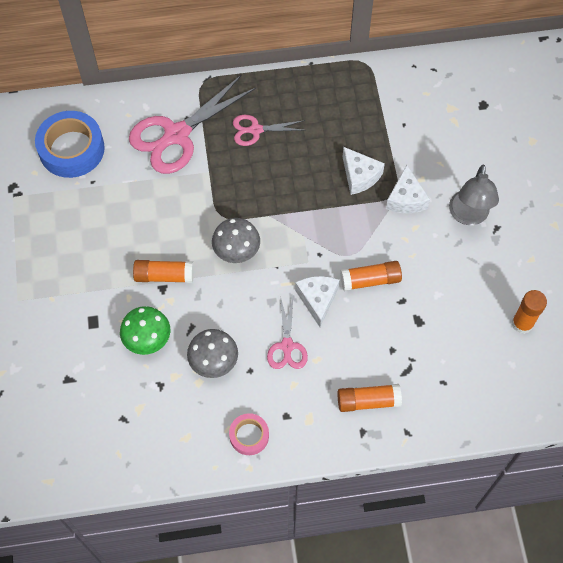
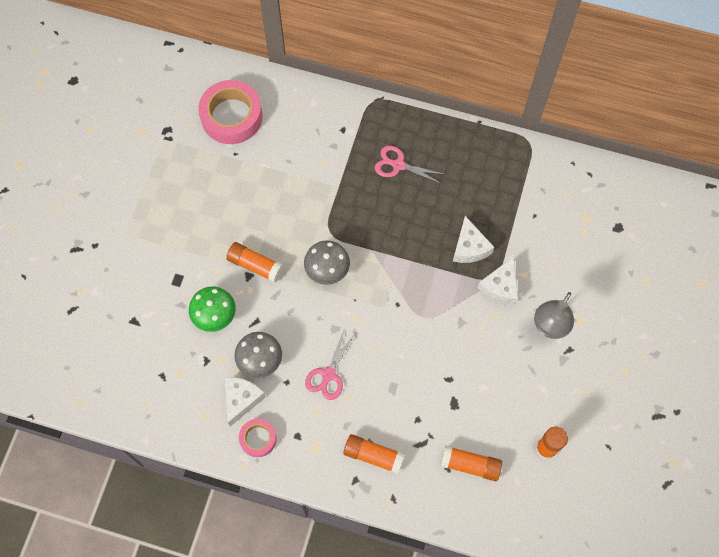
camera: 25 degrees right, 5 degrees up
(71, 149) = (231, 116): blue tape -> pink tape
(176, 135) = (326, 141): pink scissors -> none
(317, 299) = (375, 345): white cheese -> white cheese (241, 399)
(370, 280) = (430, 348): orange glue stick -> orange glue stick (470, 465)

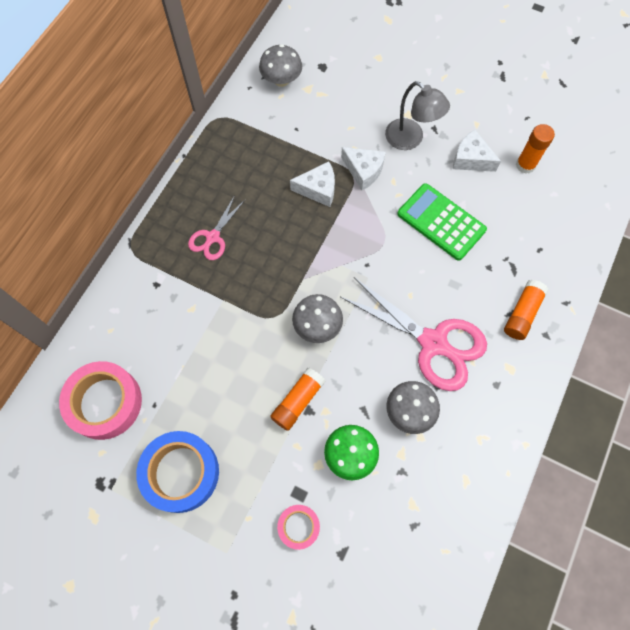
camera: 80 degrees left, 0 degrees up
(182, 186) = (181, 473): none -> blue tape
(241, 399) = (451, 438): white cheese -> white cheese (471, 159)
(258, 439) = (496, 426): pink tape -> pink tape (298, 527)
(328, 375) = (434, 343): pink scissors -> pink scissors, size x1.90
(458, 368) = (441, 222): none -> green calculator
(470, 465) = (537, 229): orange glue stick -> none
(590, 191) = (281, 80): none -> grey mushroom

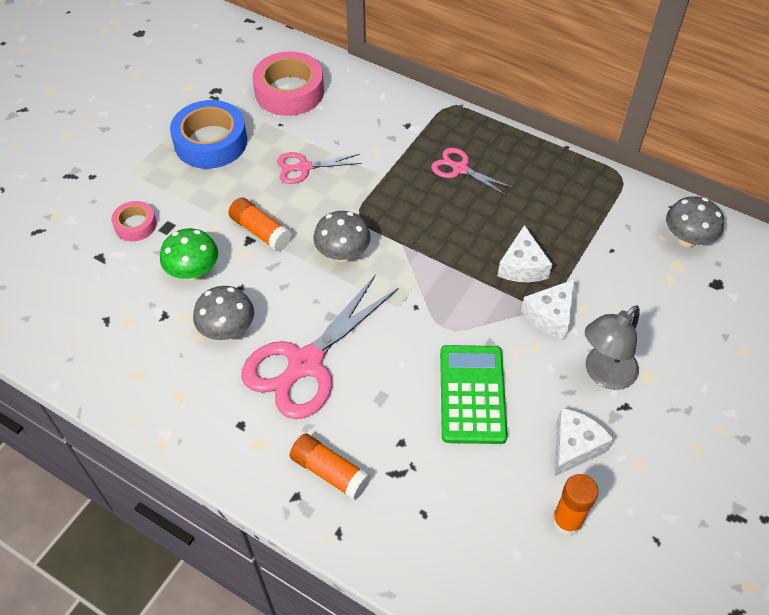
camera: 95 degrees right, 15 degrees down
(215, 373) = (303, 167): none -> pink scissors
(441, 222) = (472, 394): green calculator -> green calculator turned 45 degrees counterclockwise

